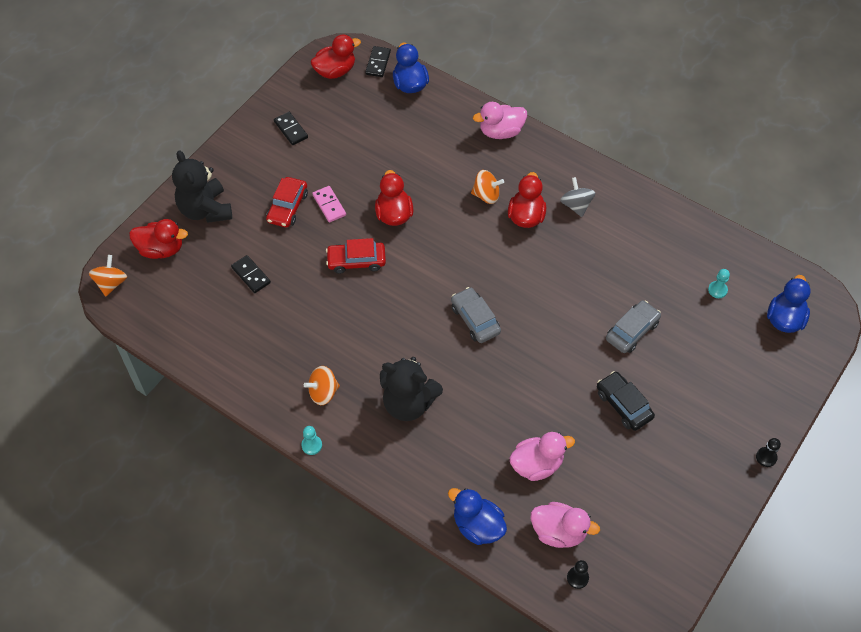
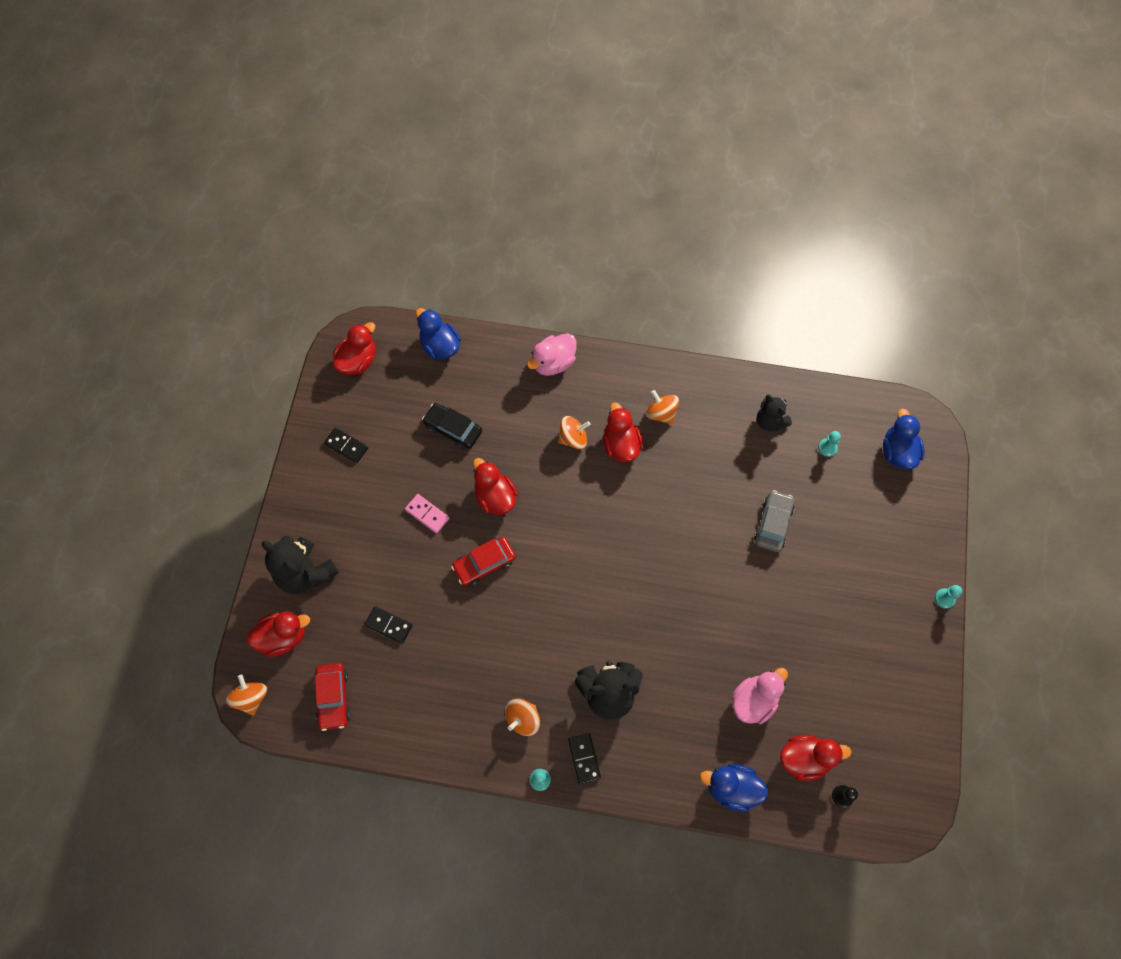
camera: 25 degrees left, 10 degrees up
(287, 207) = (387, 534): red car -> red car (333, 698)
(378, 63) = (396, 334): black domino -> black domino (584, 758)
(475, 319) = (627, 576): grey car -> none
(559, 532) = (805, 758): pink duck -> red duck
(576, 205) = (661, 413): grey spinning top -> orange spinning top
(623, 405) = (801, 603): black car -> black car (453, 429)
(674, 249) = (770, 421): none -> black teddy bear
(766, 457) = (944, 598): black pawn -> turquoise pawn

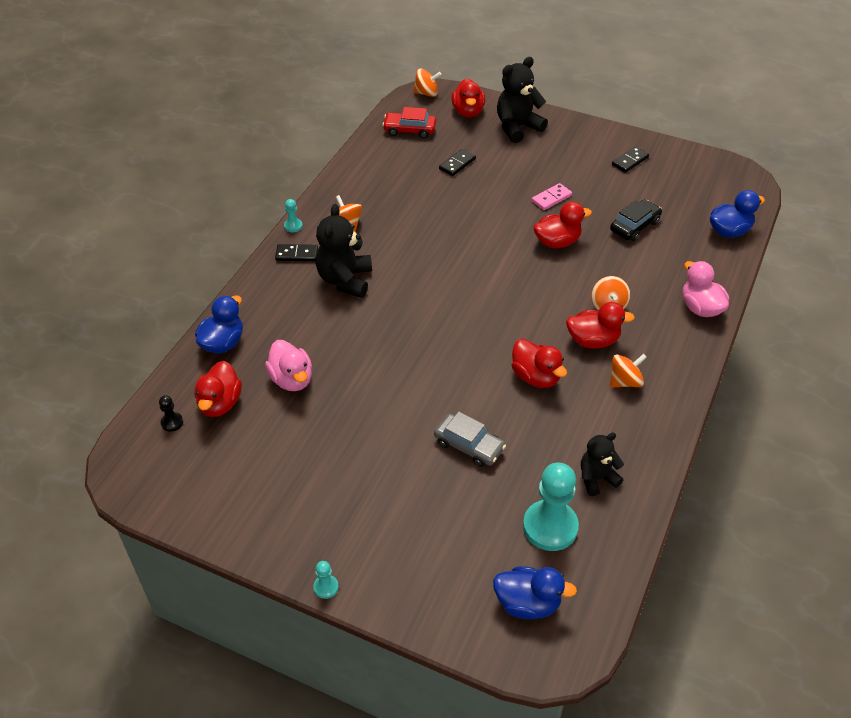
camera: 105 degrees right, 20 degrees down
(358, 361) = (718, 178): red duck -> red duck (535, 377)
(484, 564) = (493, 225): red car -> none
(827, 448) = (550, 527): turquoise pawn -> turquoise pawn, size x2.30

